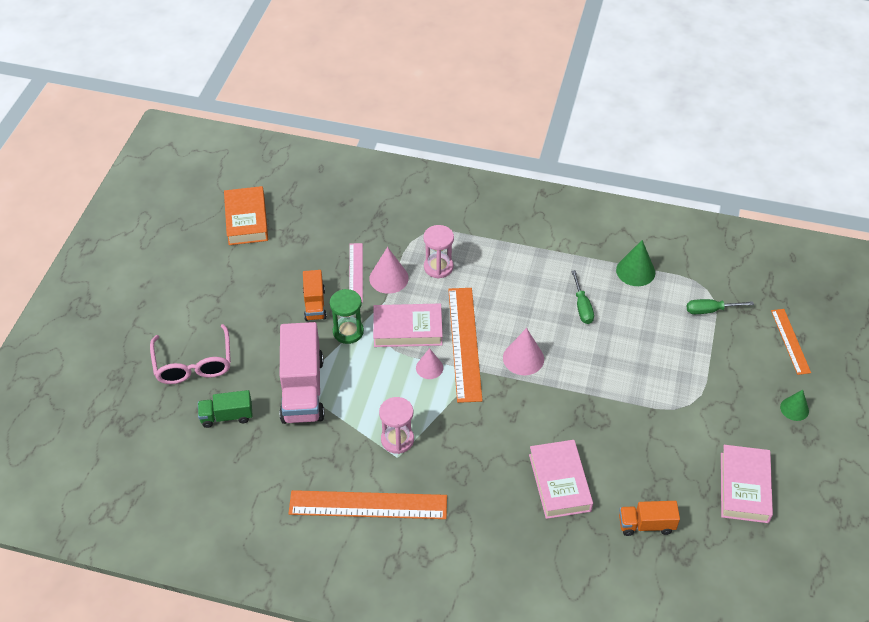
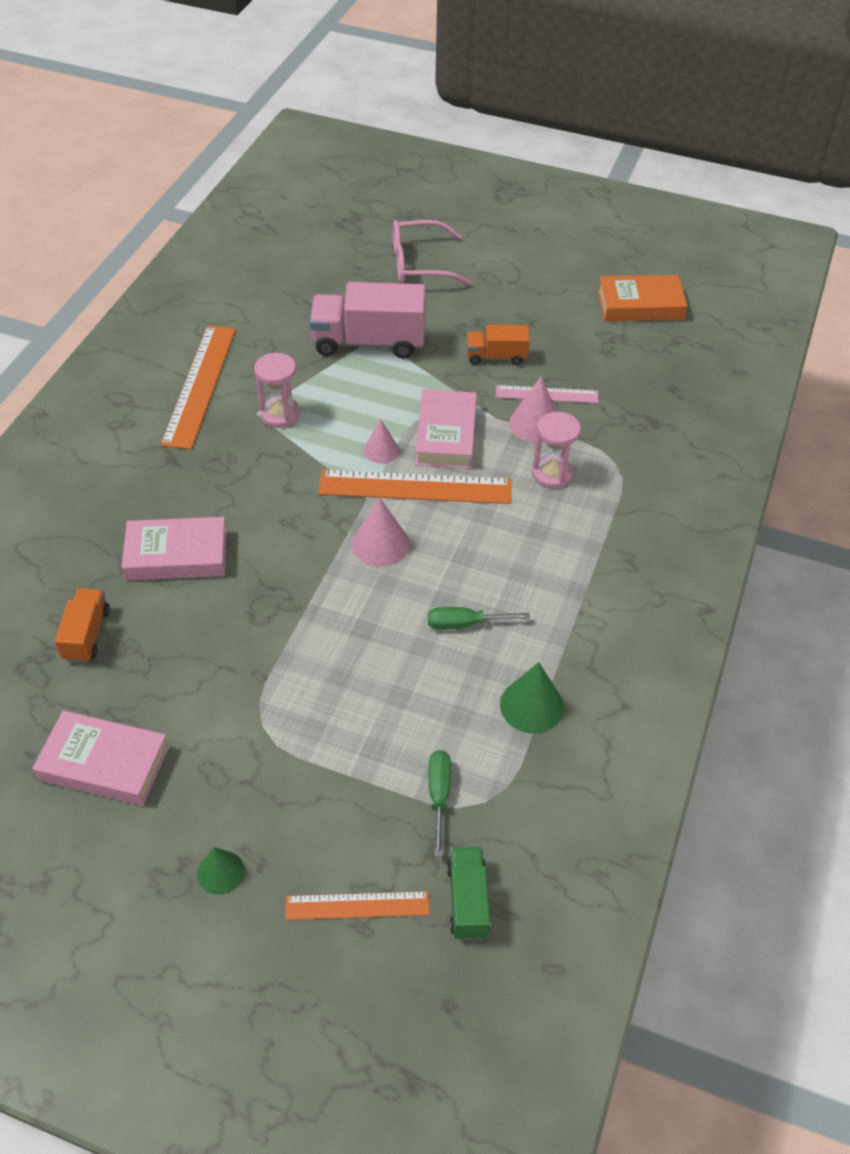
camera: 95 degrees right, 0 degrees up
(227, 416) = (344, 287): green truck -> green truck (467, 901)
(348, 332) = (449, 382): green hourglass -> none

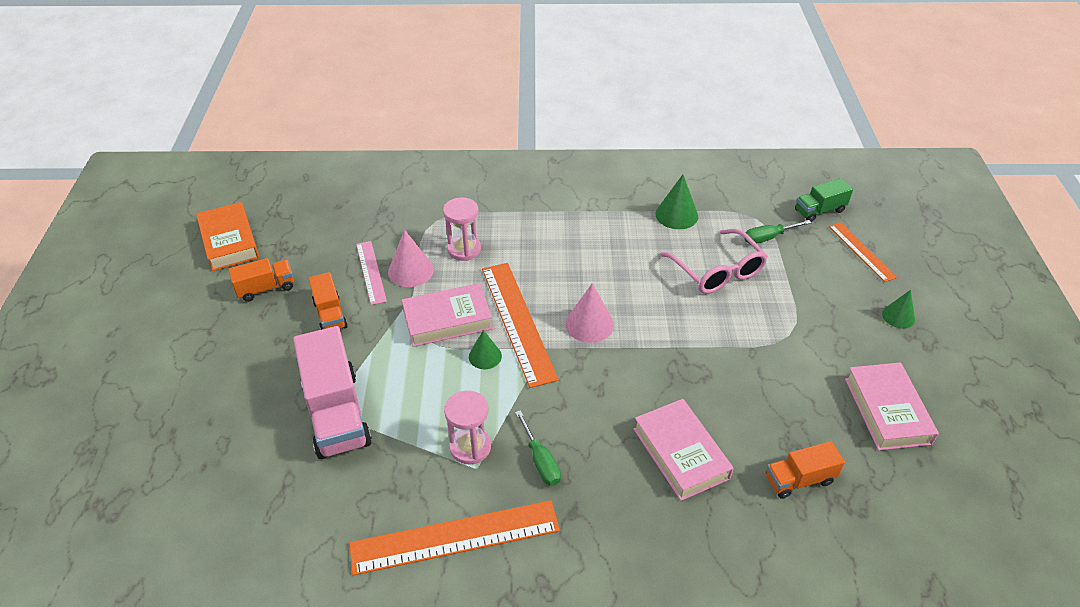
camera: 110 degrees left, 5 degrees down
(381, 450) = (485, 356): pink cone -> green cone
(420, 264) = (189, 412): pink glasses -> pink glasses (717, 271)
(465, 624) = (634, 259): green screwdriver -> green screwdriver (540, 460)
(555, 321) = (266, 288): none -> orange truck

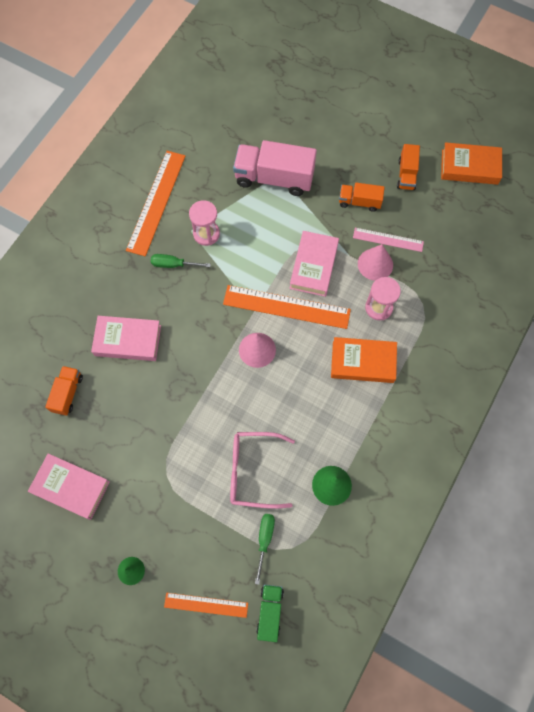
camera: 120 degrees right, 25 degrees up
(485, 356) = (269, 273): green cone -> none
(536, 239) = (363, 362): none -> orange book

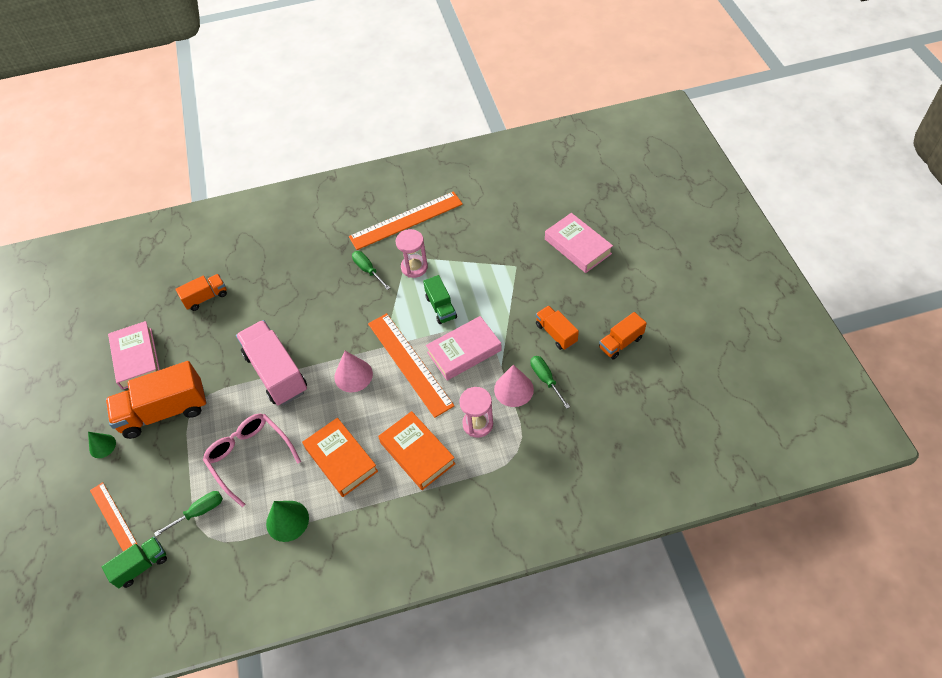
camera: 50 degrees right, 15 degrees down
(128, 340) = (280, 295): pink book -> pink book (577, 246)
(147, 502) = (164, 411): none -> orange truck
(261, 248) = (441, 307): none -> green truck
(274, 178) = (509, 266): pink truck -> pink truck (276, 373)
(388, 240) = (546, 380): pink ruler -> green screwdriver
(469, 167) = (686, 379): orange book -> orange book (341, 460)

